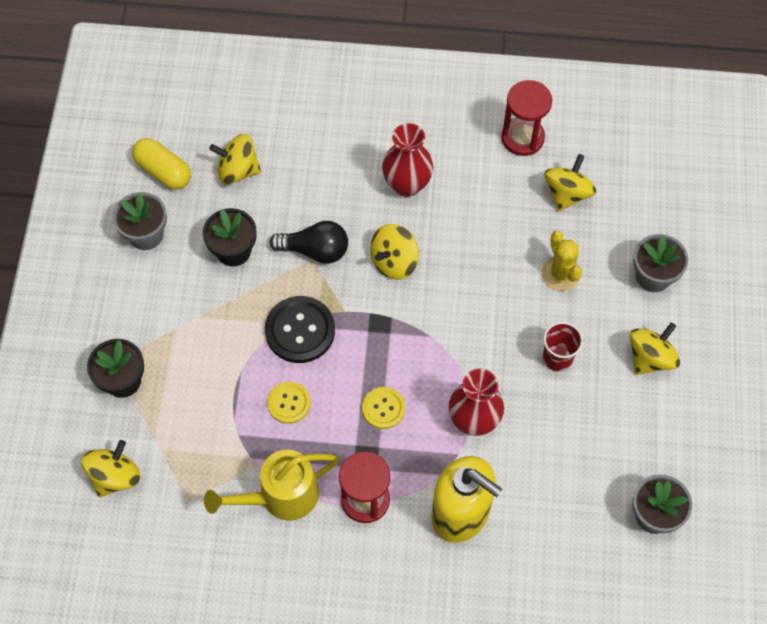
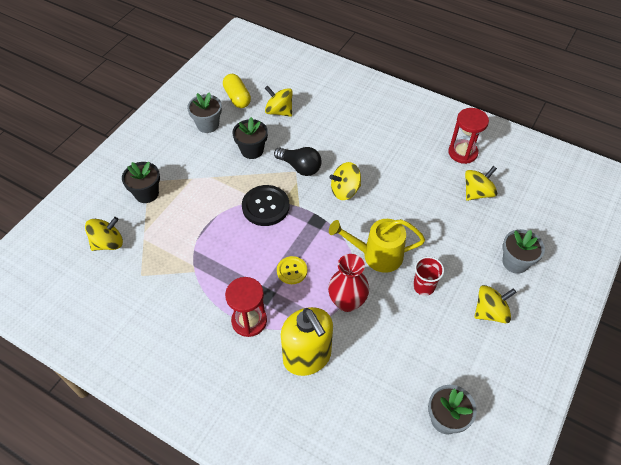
camera: 25 degrees right, 10 degrees down
(280, 496) = (197, 296): yellow watering can -> yellow watering can (376, 255)
(289, 403) = (235, 244): yellow button -> none
(407, 184) = (375, 152): red vase -> none
(561, 274) = (451, 237): yellow cactus -> none

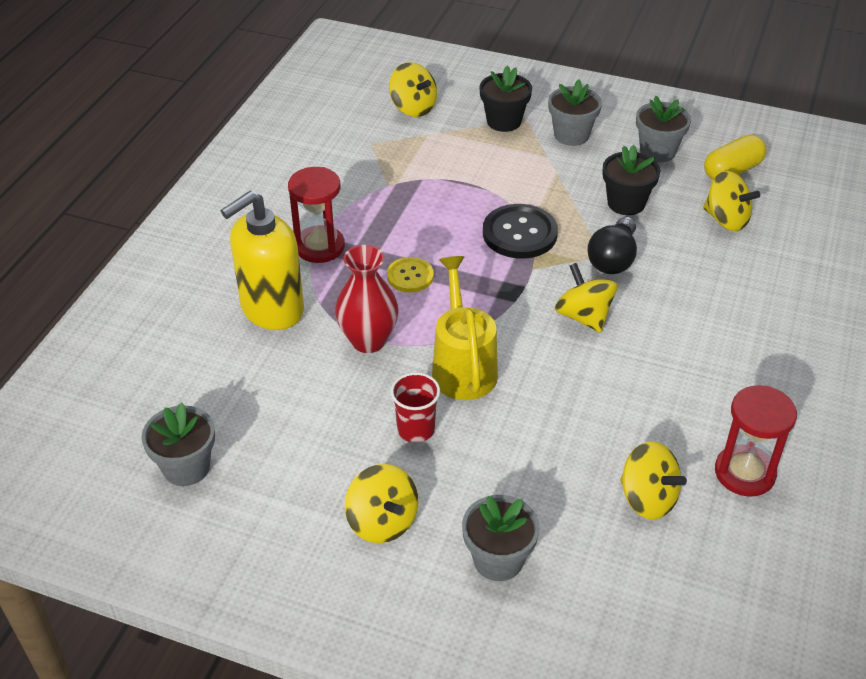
camera: 80 degrees right, 10 degrees down
(176, 161) = (571, 135): none -> grey flower pot
(279, 111) = (726, 220): yellow spinning top -> yellow spinning top turned 105 degrees clockwise

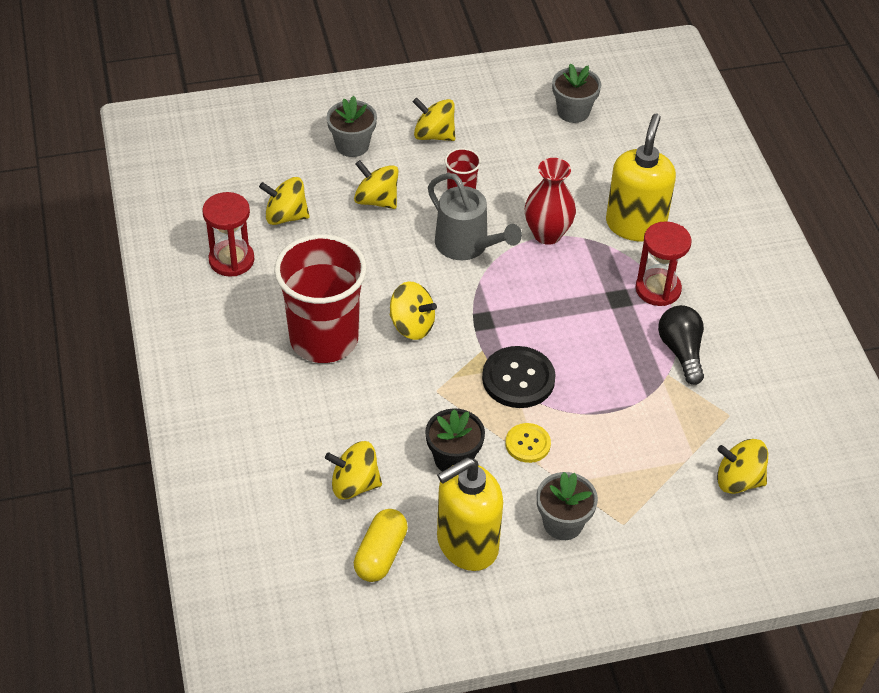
camera: 145 degrees right, 5 degrees up
(410, 276) = (567, 297): yellow button -> yellow button (527, 444)
(462, 366) = (467, 246): yellow watering can -> grey watering can
(504, 121) = (640, 508): black flower pot -> none
(522, 467) = (376, 200): none -> yellow spinning top
(613, 259) = (425, 390): black light bulb -> black light bulb (681, 351)
(657, 151) = (467, 544): grey flower pot -> yellow soap dispenser
(683, 342) = (324, 339): none -> red cup

